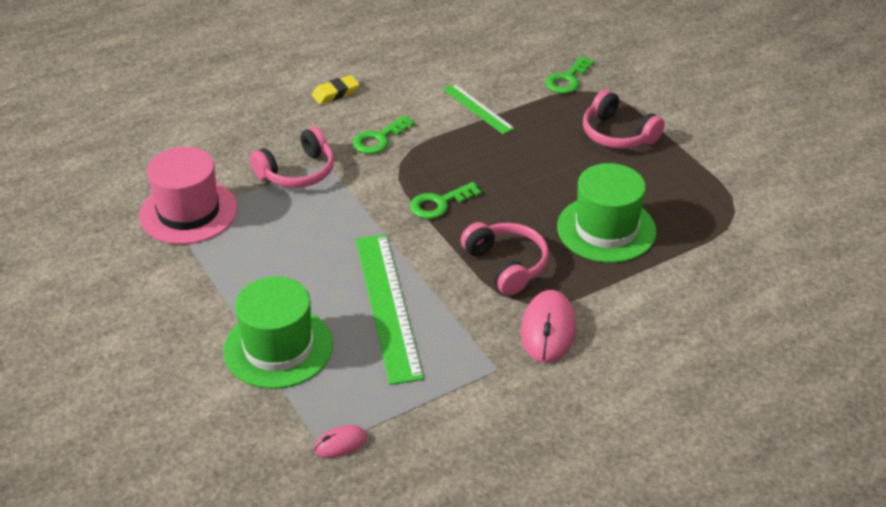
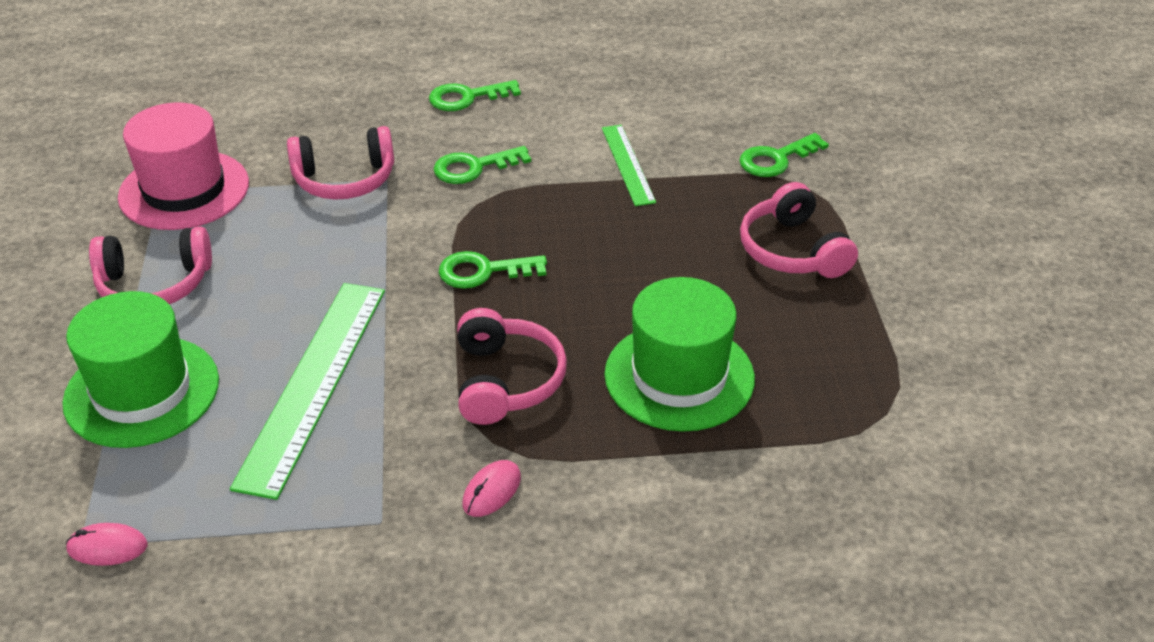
camera: 25 degrees right, 0 degrees up
(225, 279) = (155, 284): none -> pink headphones
(335, 93) = (466, 97): yellow eraser -> green key
(548, 330) = (492, 491): pink mouse -> pink mouse, size x0.54

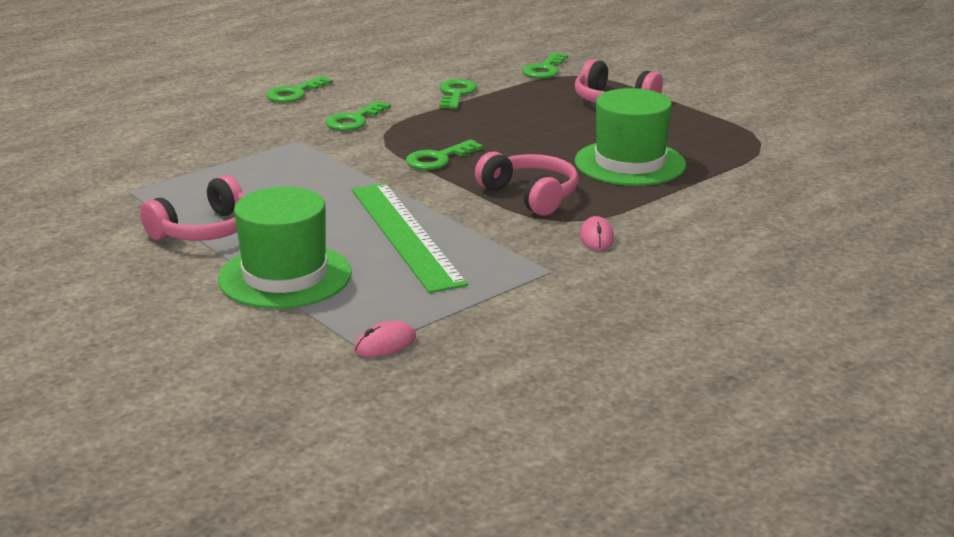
camera: 35 degrees left, 15 degrees down
(184, 190) = (147, 185): pink hat -> none
(344, 179) = (268, 148): pink headphones -> none
(627, 164) = (456, 94): green ruler -> green key

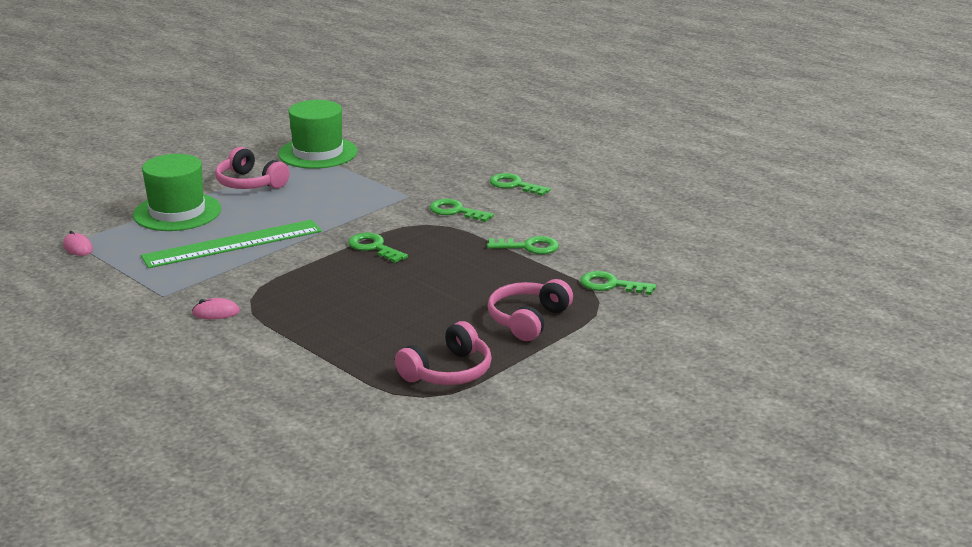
camera: 85 degrees right, 0 degrees up
(530, 195) = (298, 285): pink headphones -> pink headphones (448, 372)
(630, 163) = (366, 327): green hat -> green hat (318, 153)

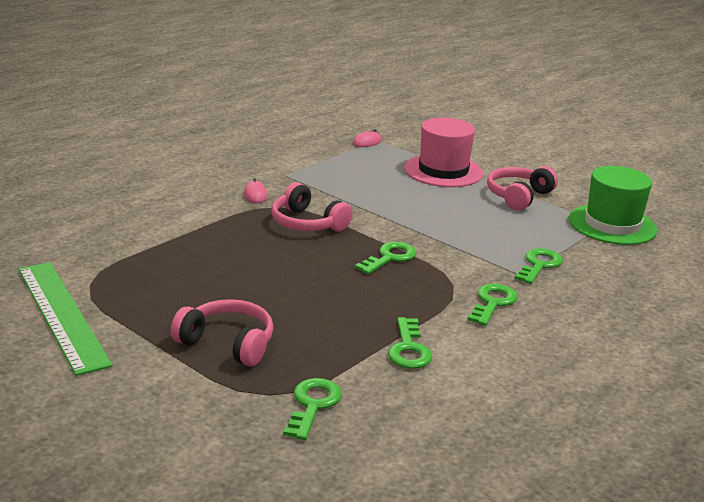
camera: 85 degrees right, 0 degrees up
(177, 212) = (443, 171): green hat -> pink hat
(232, 244) = (385, 195): green ruler -> green ruler (62, 315)
(448, 372) = (129, 297): pink headphones -> pink headphones (307, 223)
(514, 185) = (586, 343): green key -> green key (539, 265)

